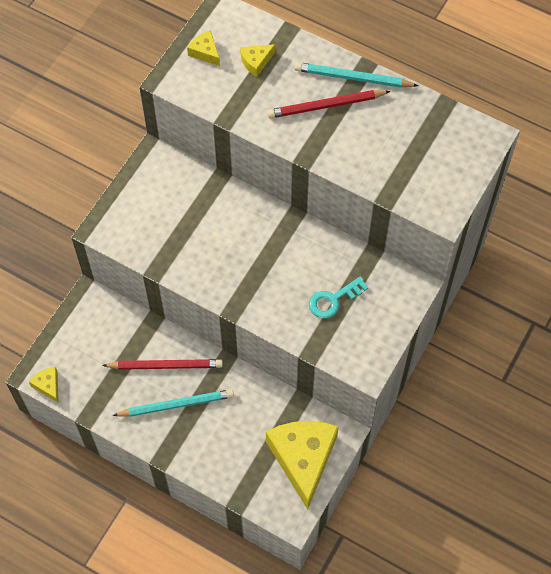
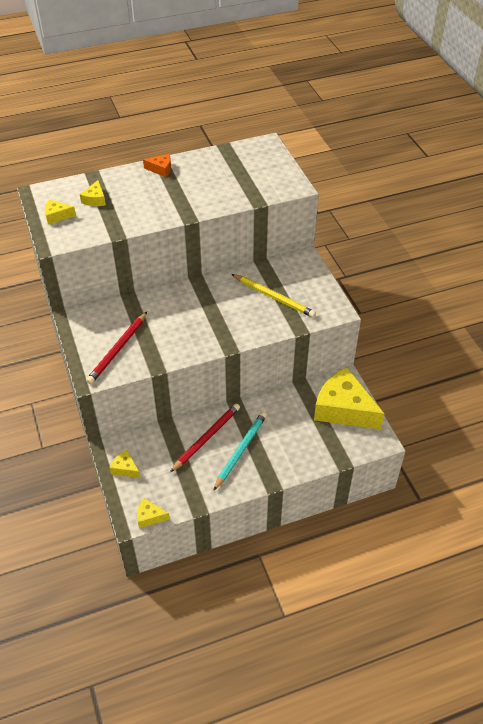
camera: 50 degrees left, 15 degrees down
(78, 326) = (125, 468): none -> yellow cheese
(326, 106) = (165, 190): red pencil -> red pencil (118, 349)
(333, 300) = (274, 297): turquoise key -> yellow pencil
(353, 78) = (161, 169): turquoise pencil -> orange cheese

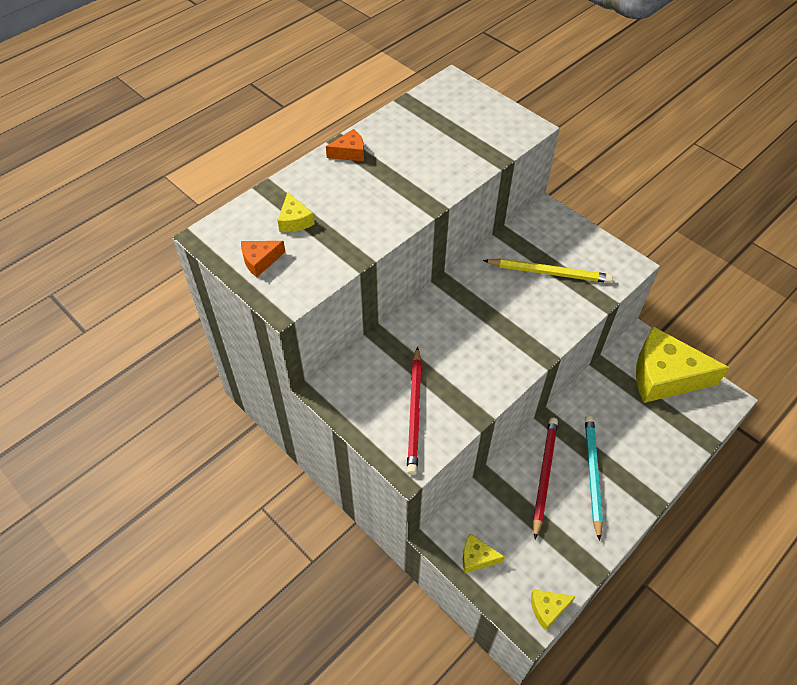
camera: 25 degrees left, 5 degrees up
(57, 216) = (260, 261): yellow cheese -> orange cheese

